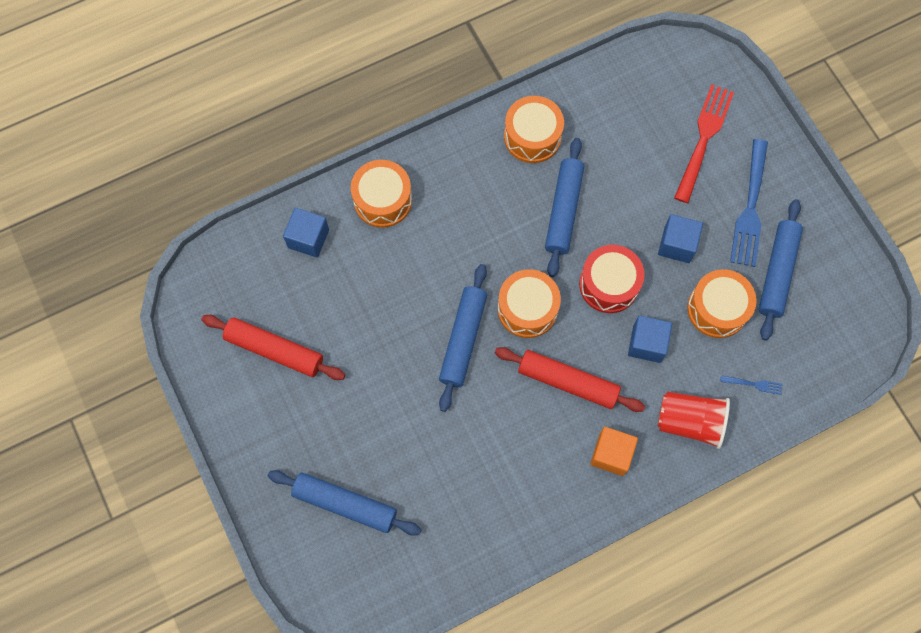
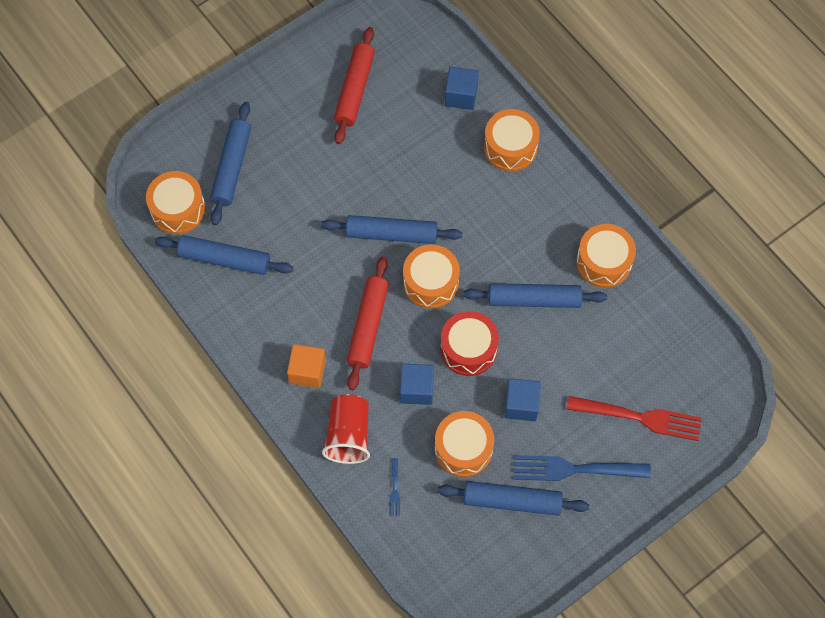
camera: 80 degrees right, 5 degrees down
(387, 574) = (178, 209): none -> orange drum
(461, 527) = (225, 259): none -> blue rolling pin

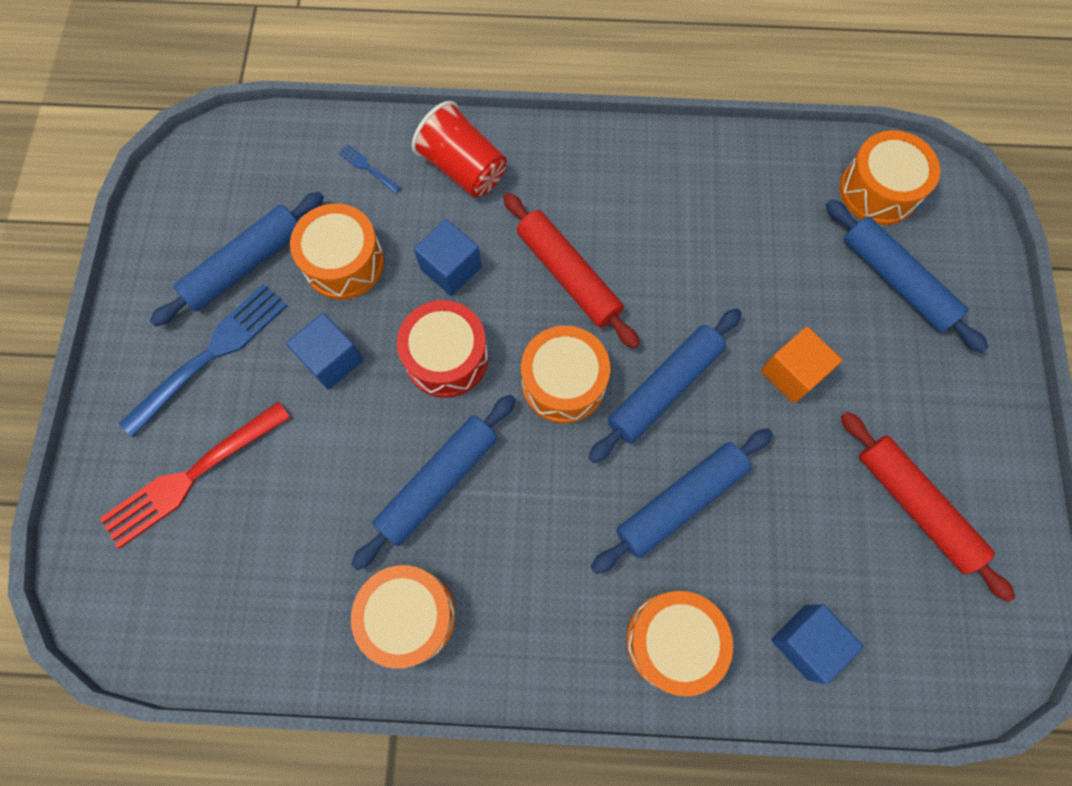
camera: 130 degrees right, 5 degrees up
(225, 259) = (773, 194): blue rolling pin -> blue rolling pin (680, 502)
(307, 371) = (568, 180): orange cube -> orange cube (792, 373)

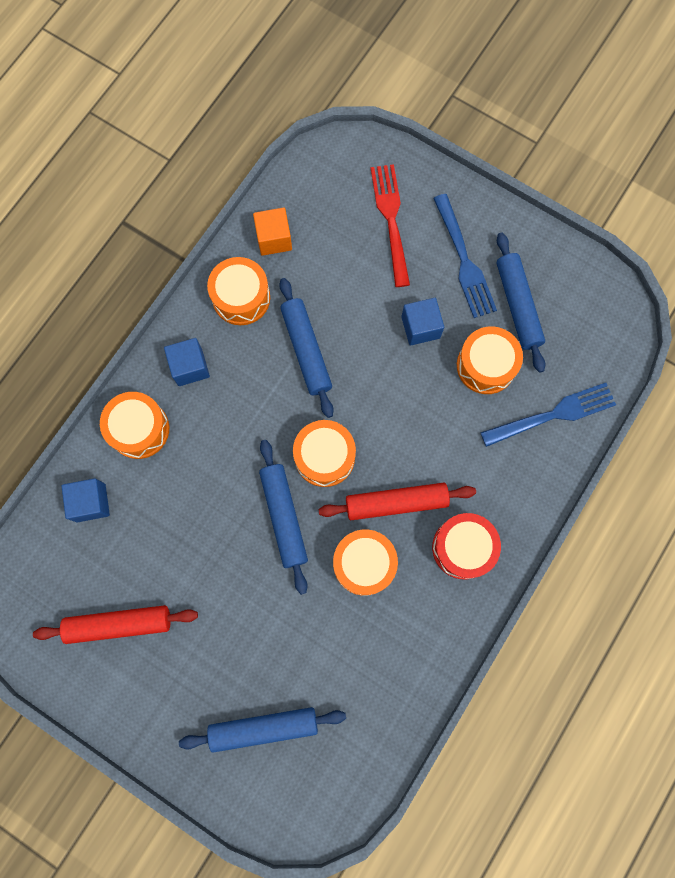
camera: 120 degrees right, 5 degrees up
(368, 168) = (552, 415): blue fork -> blue fork, size x2.33
(446, 357) = (382, 395): red drum -> red drum (463, 548)
(451, 268) = (444, 430): blue cube -> blue cube (190, 367)
(463, 168) = (518, 478): red cup -> none
(680, 502) = (210, 482): blue rolling pin -> none
(792, 373) = (245, 606): orange cube -> orange cube (274, 239)
(878, 190) = (337, 768): orange drum -> orange drum (364, 563)

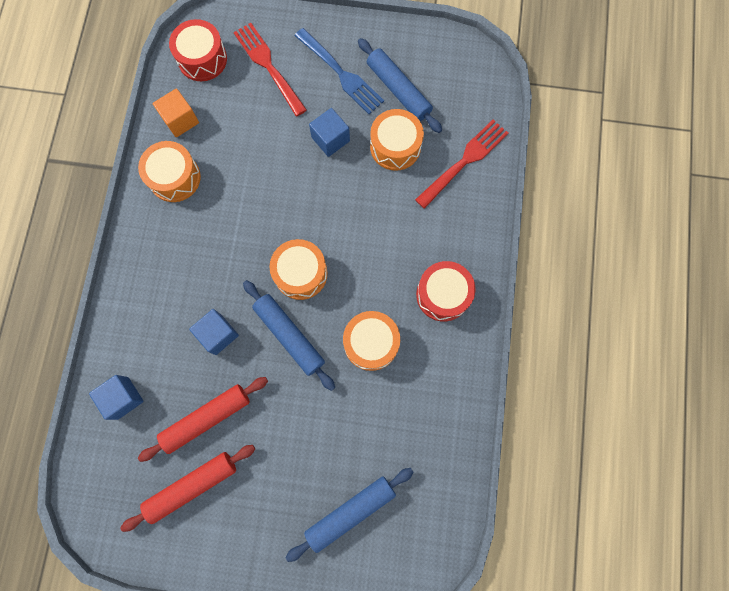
camera: 25 degrees left, 0 degrees up
(139, 429) = (137, 320): orange drum -> none
(190, 367) = (157, 251): blue cube -> blue cube (218, 334)
(306, 350) = (247, 196): blue rolling pin -> none
(325, 182) = (202, 59): none -> red drum
(396, 503) = (374, 284): red rolling pin -> red rolling pin (206, 418)
(552, 415) = (464, 162): blue fork -> red fork

